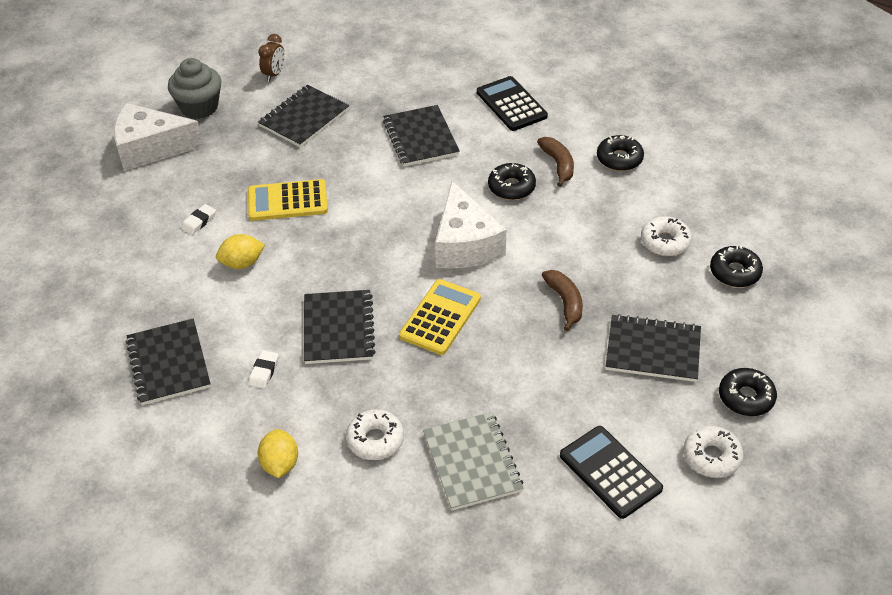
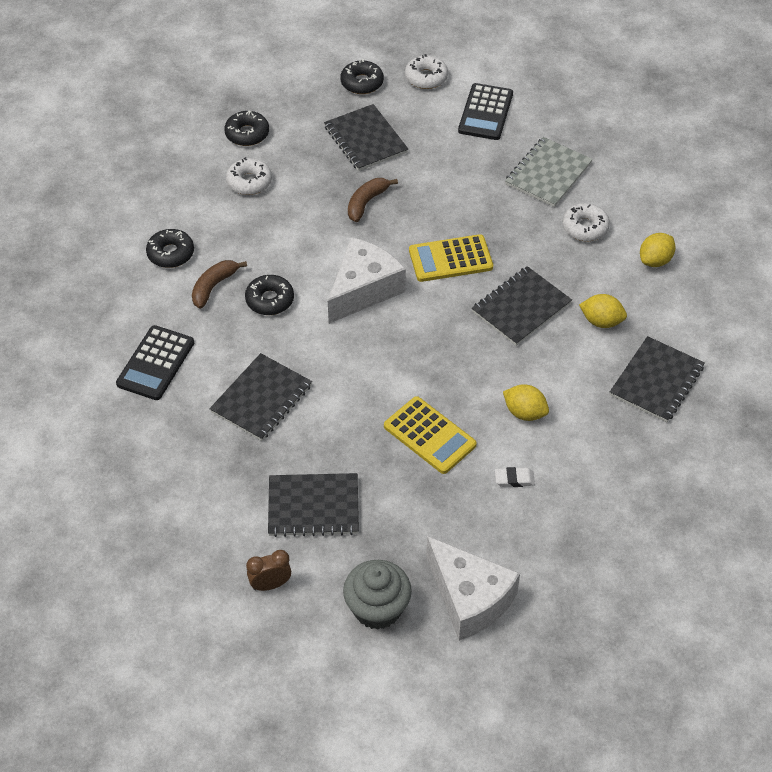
camera: 130 degrees left, 5 degrees up
(264, 372) = (601, 321): white eraser -> yellow lemon

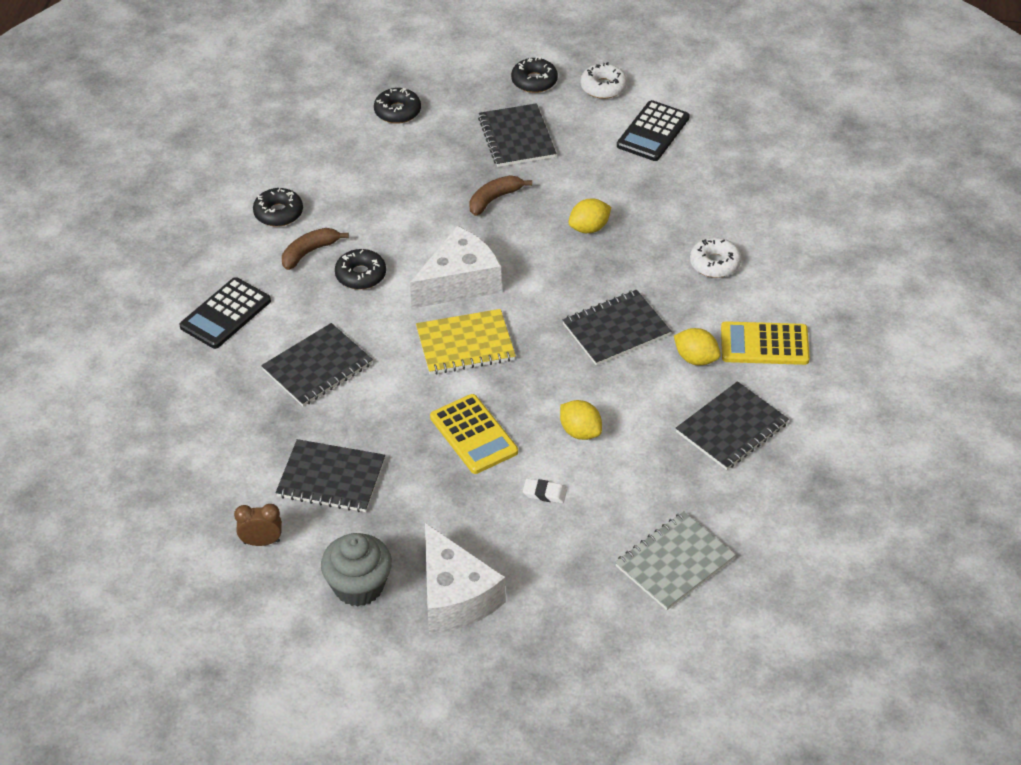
camera: 15 degrees right, 5 degrees down
(249, 182) = (382, 158): white donut -> none
(390, 349) = (465, 344): none -> yellow notebook
(450, 259) = (560, 269): yellow calculator -> yellow calculator (764, 344)
(548, 174) = (696, 203): grey notebook -> grey notebook (674, 562)
(655, 260) = (777, 309): yellow lemon -> yellow lemon (589, 228)

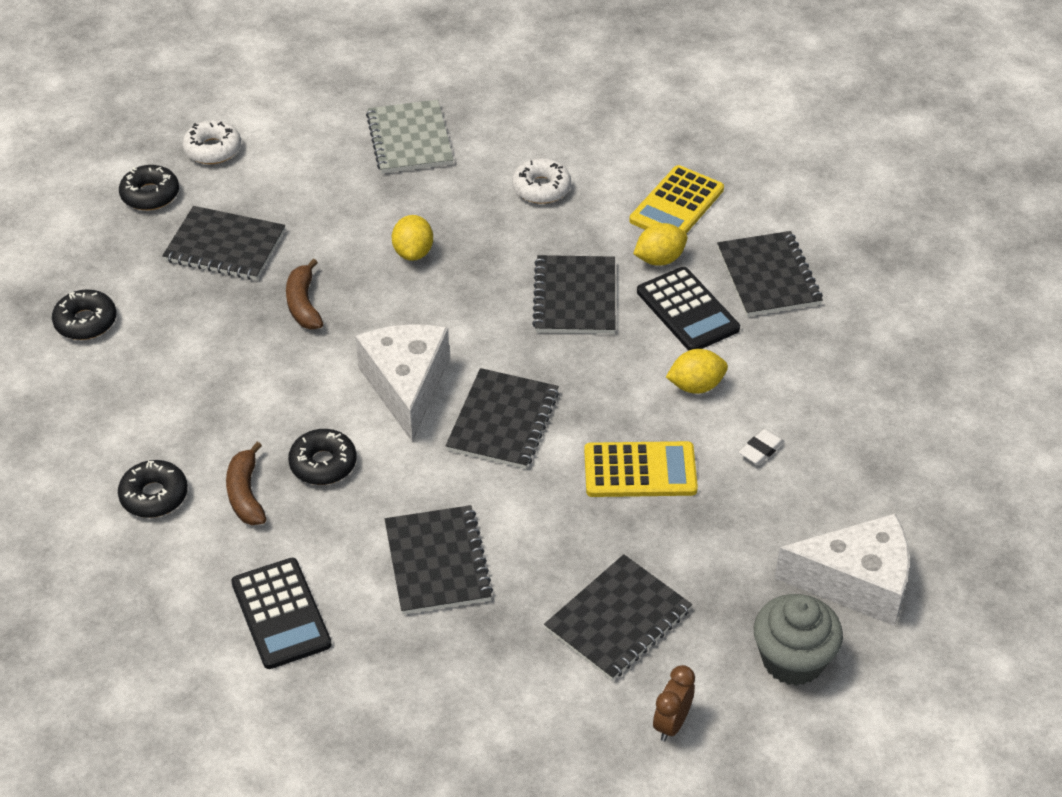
camera: 60 degrees left, 0 degrees up
(465, 344) = (503, 421): yellow notebook -> black notebook
(653, 132) = (316, 145): black calculator -> black calculator (687, 310)
(674, 562) = (913, 394): grey notebook -> grey notebook (409, 139)

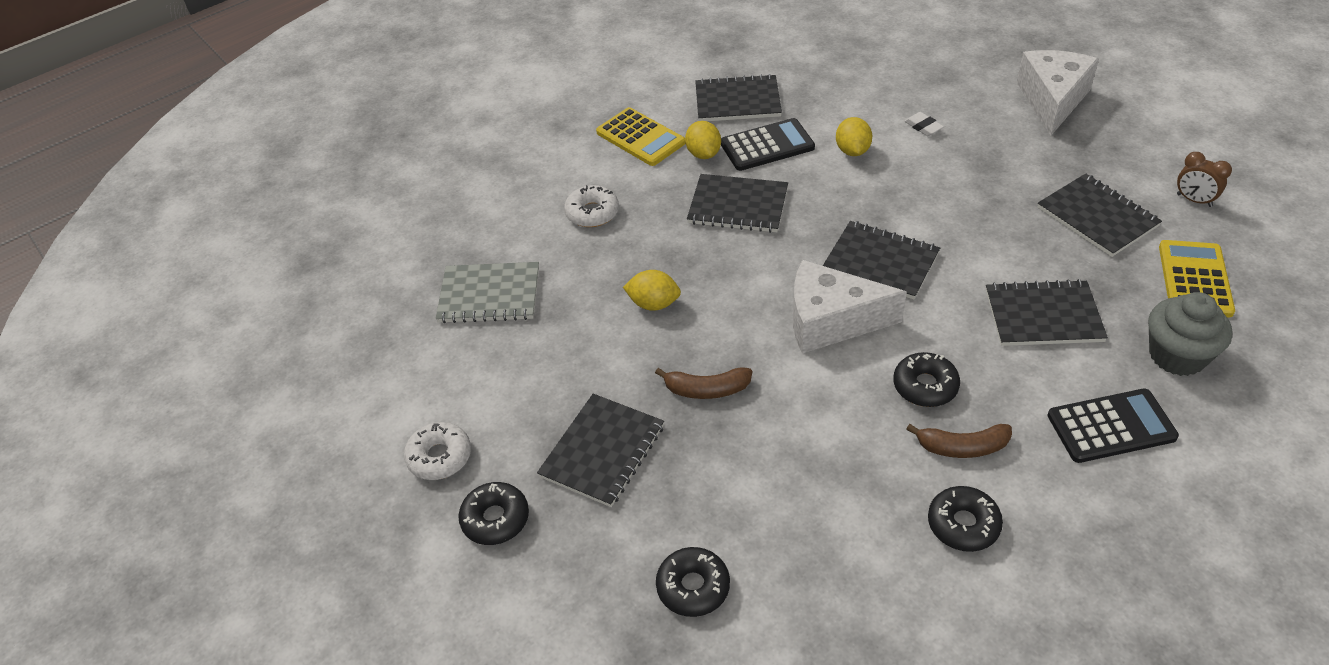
camera: 75 degrees left, 0 degrees up
(640, 470) = (942, 189): yellow calculator -> yellow calculator (1194, 279)
(793, 660) = (1126, 137): grey cupcake -> grey cupcake (1177, 355)

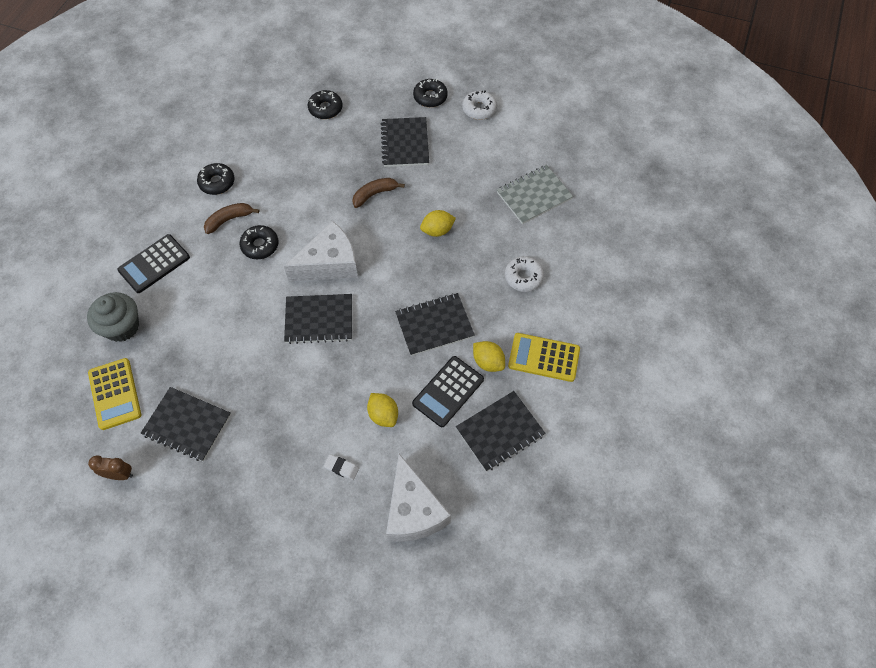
camera: 145 degrees right, 15 degrees up
(1043, 315) = (206, 322): black notebook -> none
(1052, 100) = (248, 553): white cheese -> white cheese (413, 510)

